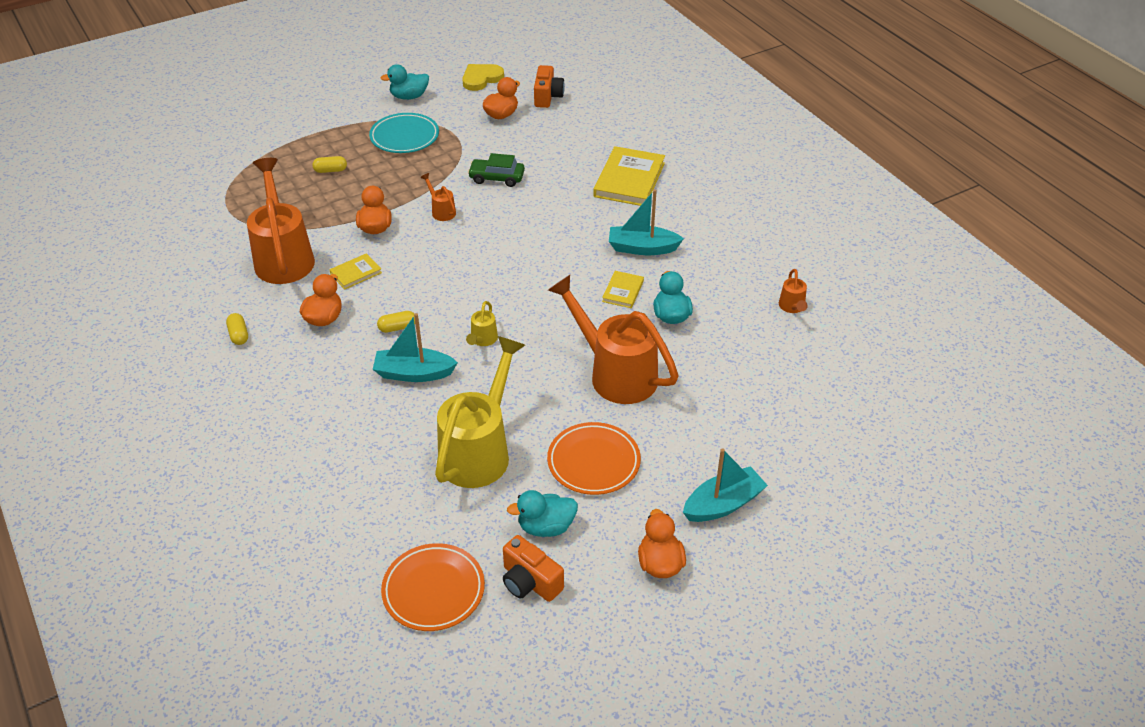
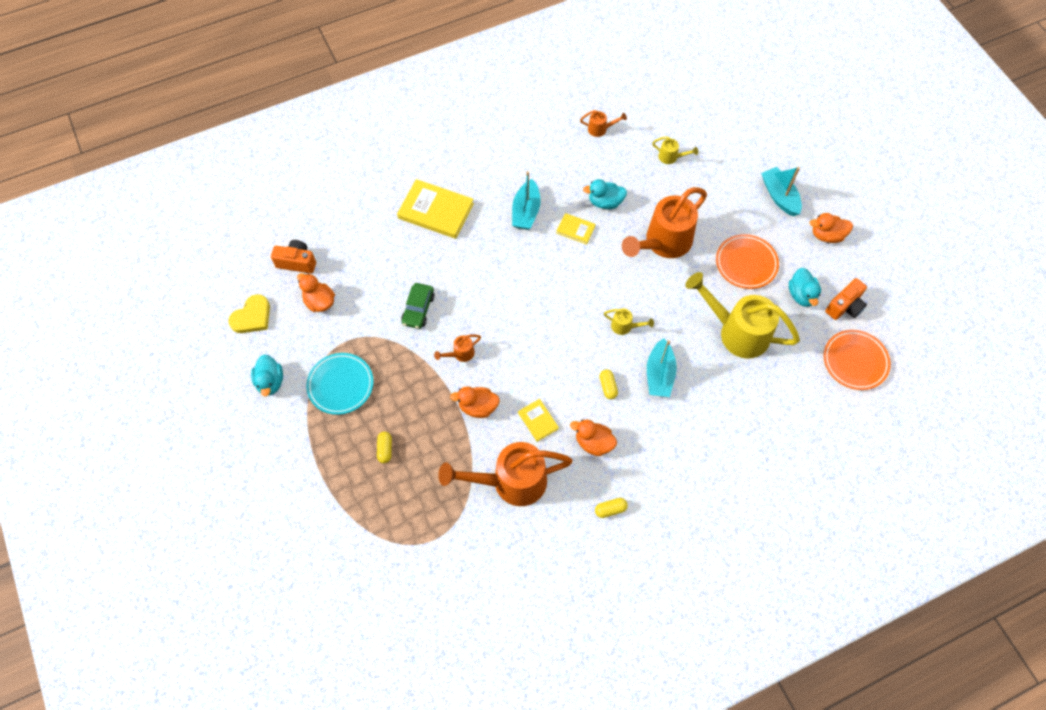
camera: 85 degrees left, 20 degrees up
(481, 79) = (252, 317): yellow heart -> yellow heart turned 105 degrees counterclockwise
(764, 379) = (671, 157): none -> yellow watering can

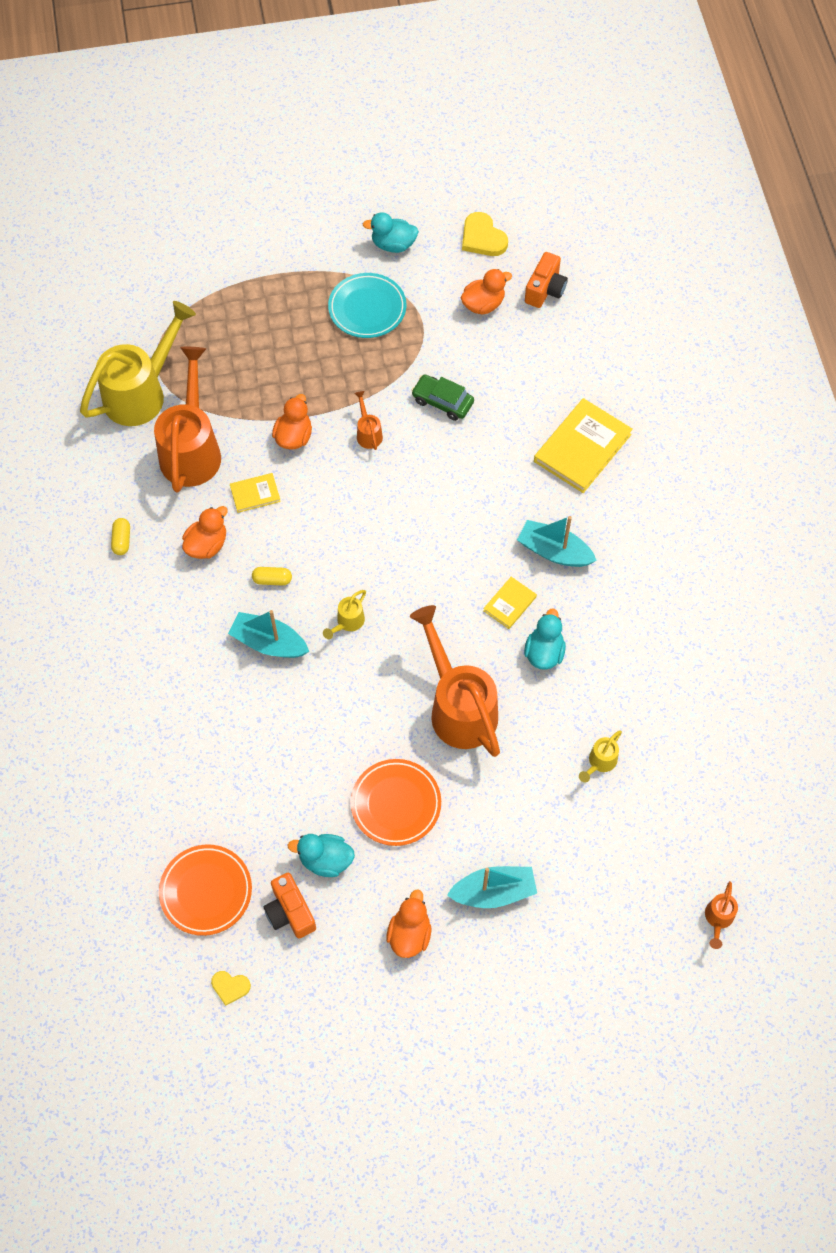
camera: 105 degrees right, 0 degrees up
(385, 449) = (274, 337): yellow capsule -> none
(600, 129) = (672, 681): orange watering can -> orange watering can (718, 918)
(737, 332) = (297, 755): yellow watering can -> yellow watering can (141, 393)
(908, 328) = (230, 987): none -> yellow heart

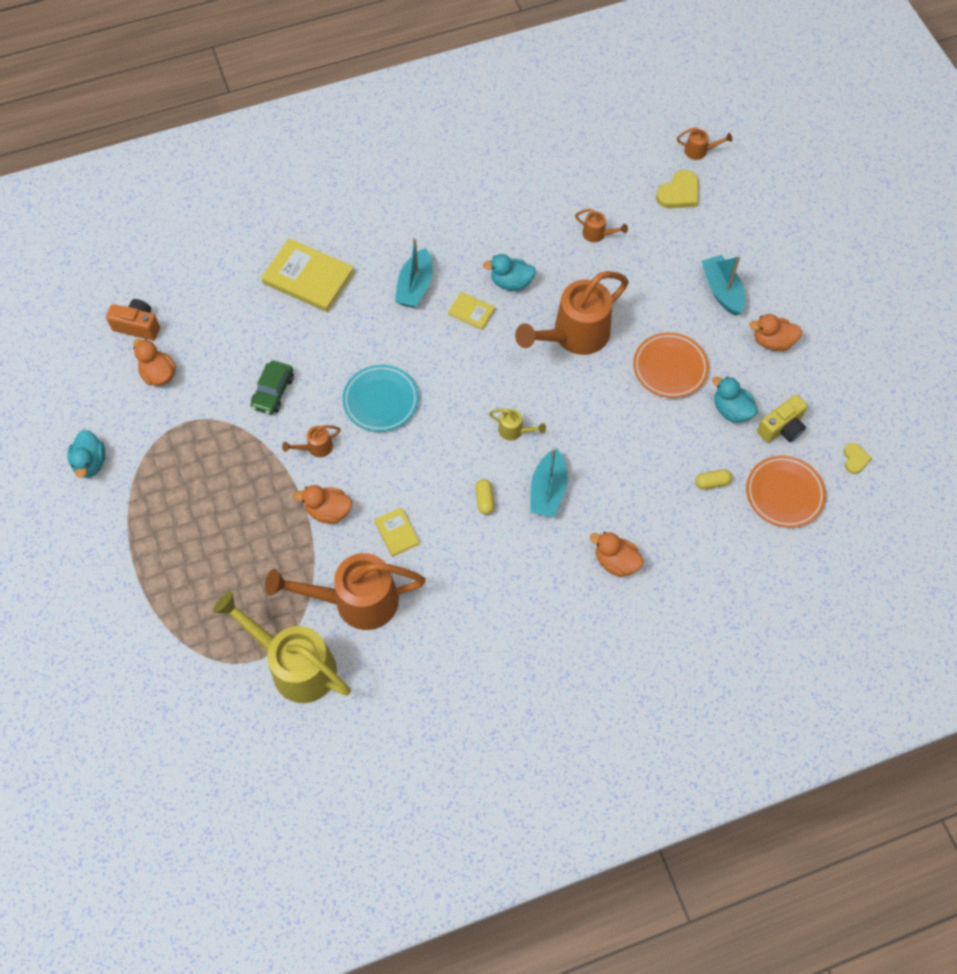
camera: 100 degrees left, 0 degrees up
(122, 540) = (468, 642): yellow capsule -> yellow capsule (712, 482)
(207, 545) = (459, 564): orange duck -> orange duck (616, 561)
(290, 912) = (781, 428): orange camera -> yellow camera
(325, 860) = (731, 410): turquoise duck -> turquoise duck turned 135 degrees clockwise
(367, 308) = (171, 473): turquoise plate -> turquoise plate (381, 400)
(482, 238) = (78, 385): yellow heart -> yellow heart (679, 193)
(600, 762) = (597, 234): yellow watering can -> orange watering can

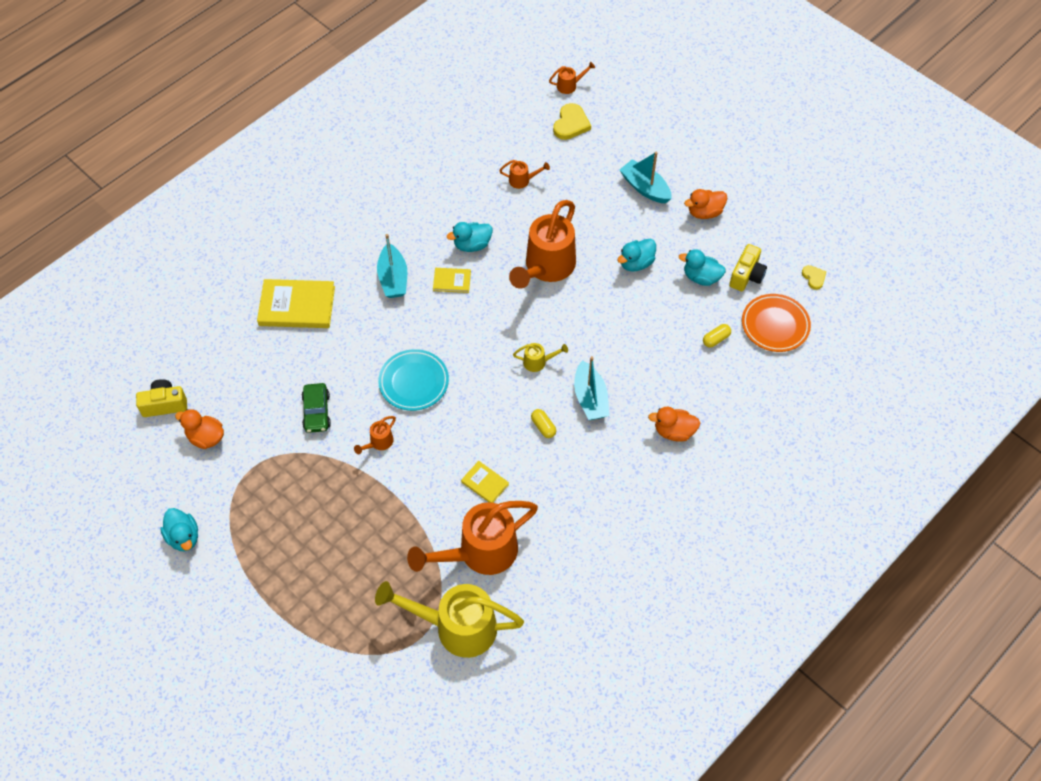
camera: 25 degrees left, 5 degrees down
(138, 326) = (164, 404): orange camera -> yellow camera
(328, 511) = (417, 490): orange duck -> none
(670, 368) = (636, 263): orange plate -> turquoise duck

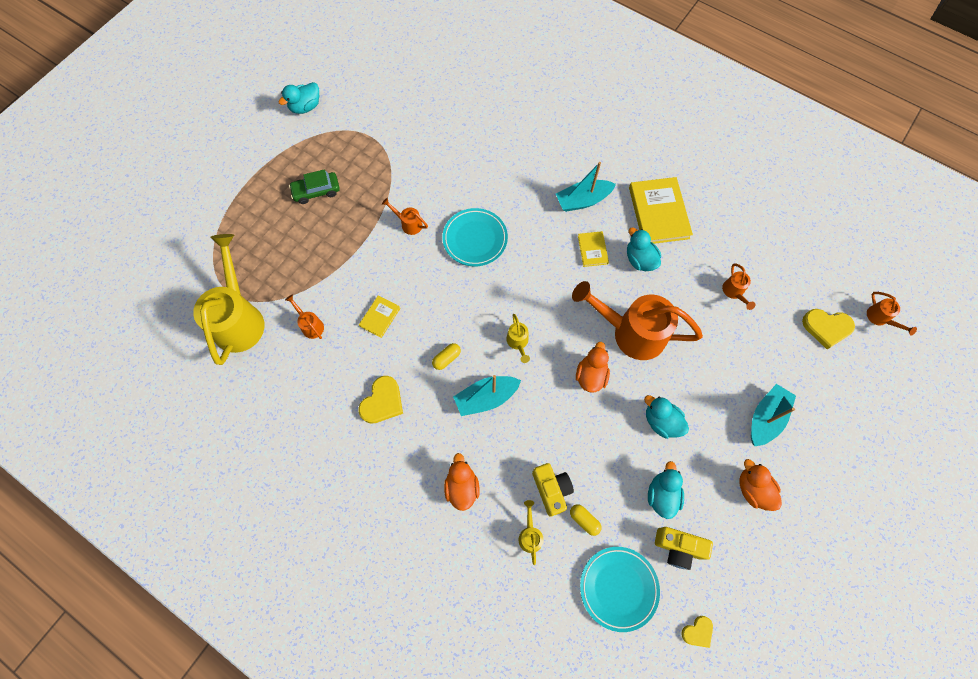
camera: 80 degrees right, 10 degrees up
(164, 404) = (420, 65): yellow camera -> yellow camera (551, 490)
(206, 437) = (395, 99): orange duck -> orange duck (591, 375)
(297, 306) = (534, 133): yellow book -> yellow book (658, 213)
(316, 412) = (431, 171): green car -> green car (316, 191)
(480, 552) = (310, 325): orange watering can -> orange watering can, size x0.42
(579, 491) = (382, 402): none -> yellow heart
(724, 383) = (530, 535): none -> yellow watering can
(775, 325) = (618, 588): orange plate -> turquoise plate

